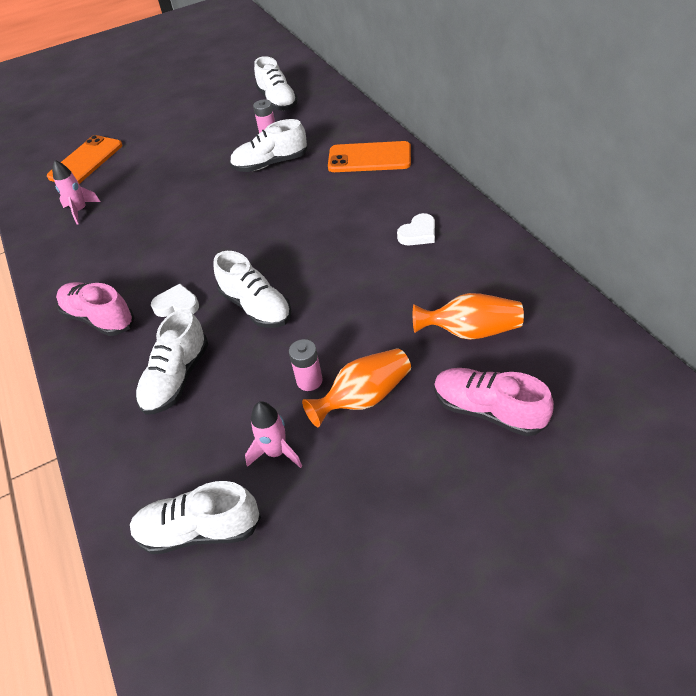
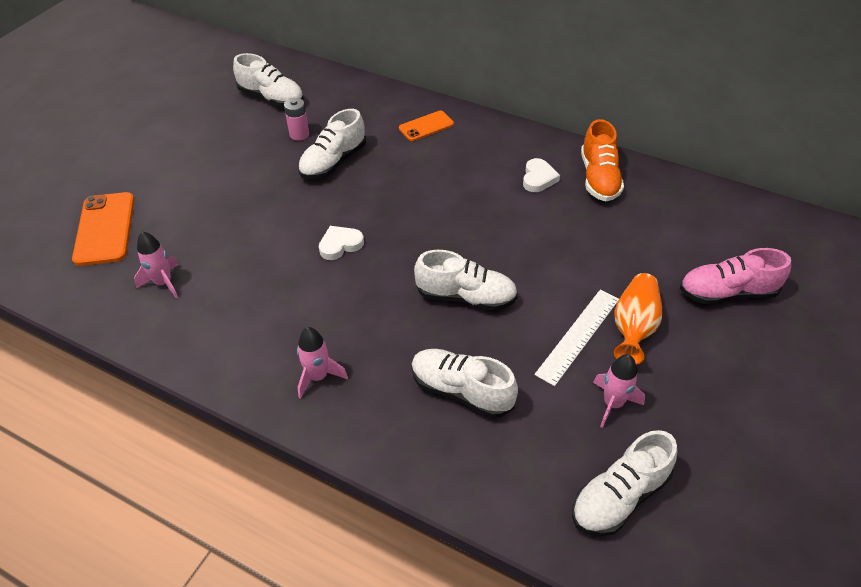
camera: 40 degrees left, 0 degrees up
(99, 318) = (318, 377): pink shoe -> pink rocket
(177, 305) = (387, 328): white heart -> white heart (340, 245)
(177, 378) = (461, 391): white shoe -> white shoe turned 135 degrees clockwise
(309, 381) = (578, 335): pink battery -> white ruler
(369, 158) = (426, 126): orange phone -> orange phone, size x0.62
(470, 331) = (657, 240): orange vase -> none
(475, 253) = (599, 178): none -> orange shoe

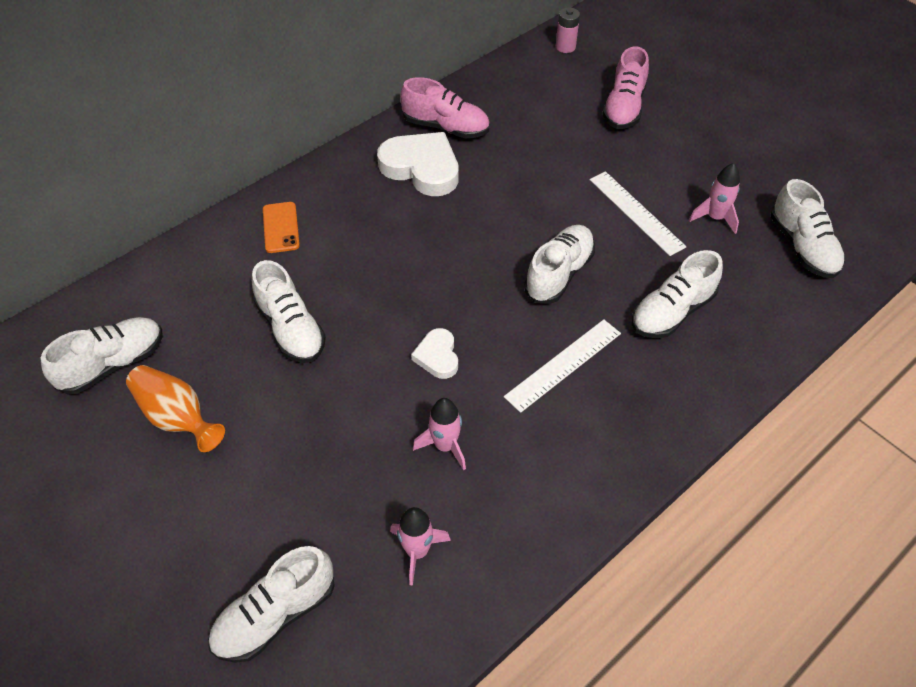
camera: 70 degrees left, 5 degrees up
(105, 229) = (275, 614): orange phone -> white shoe
(299, 134) = (214, 351): pink battery -> pink battery (565, 47)
(318, 377) = (619, 420): pink rocket -> pink rocket (445, 446)
(364, 324) = (563, 364): none -> white ruler
(538, 178) = (421, 168): white heart -> white heart, size x1.88
(599, 178) = (446, 127): orange shoe -> pink shoe
(633, 327) = (640, 175): orange vase -> orange vase (177, 417)

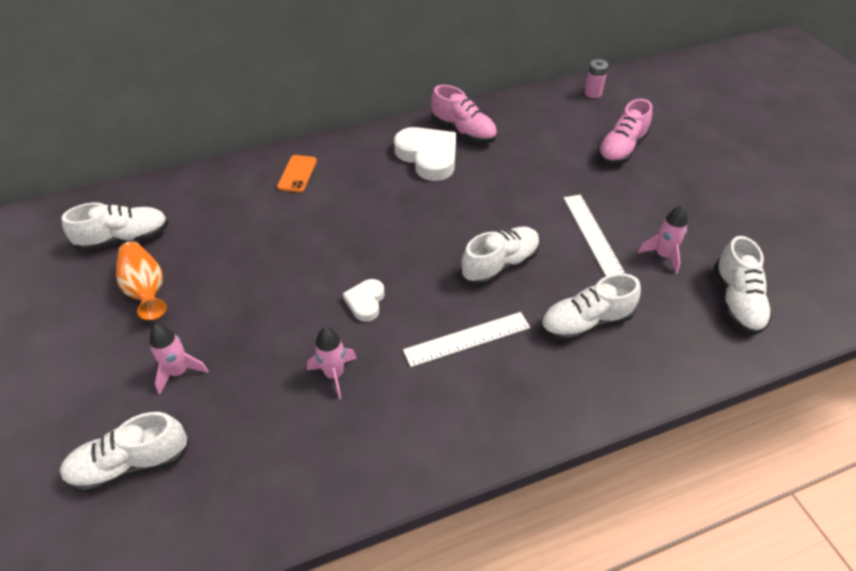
camera: 20 degrees right, 5 degrees down
(291, 329) = (264, 249): white shoe -> none
(417, 551) = (267, 452): pink rocket -> pink rocket (179, 372)

